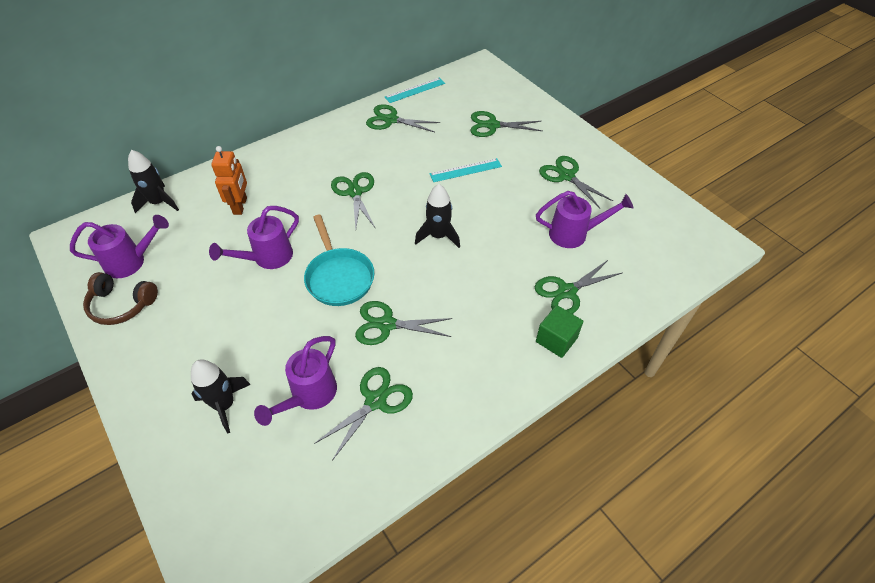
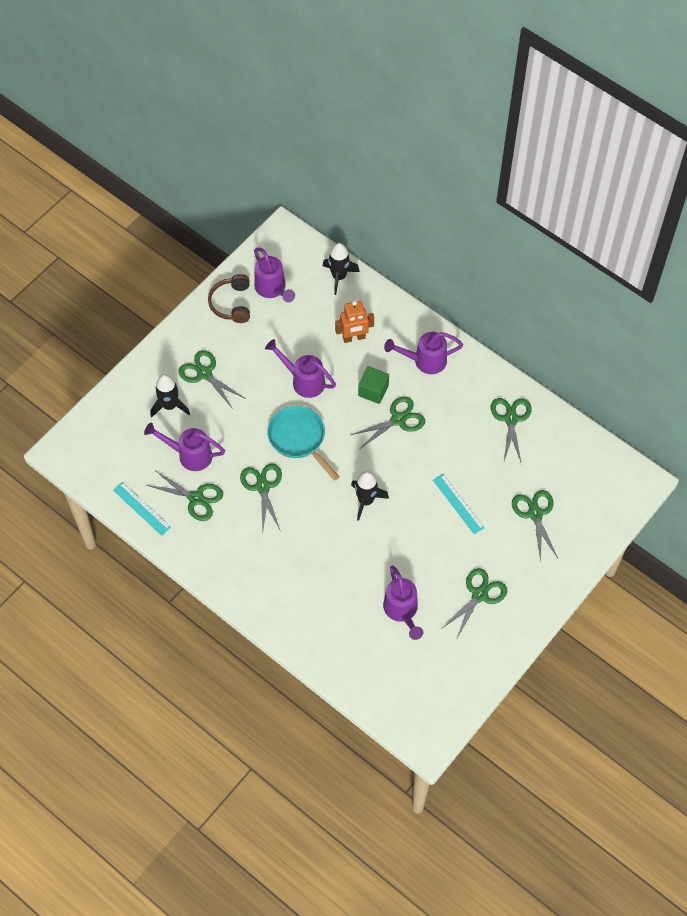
camera: 75 degrees right, 10 degrees up
(299, 161) = (425, 361): none -> purple watering can
(339, 277) = (299, 439): turquoise pan -> turquoise pan turned 90 degrees clockwise
(415, 90) = (568, 427): turquoise ruler -> turquoise ruler (141, 508)
(556, 340) = (281, 611): green cube -> green cube (373, 391)
(567, 291) = (333, 613): green scissors -> green scissors (204, 373)

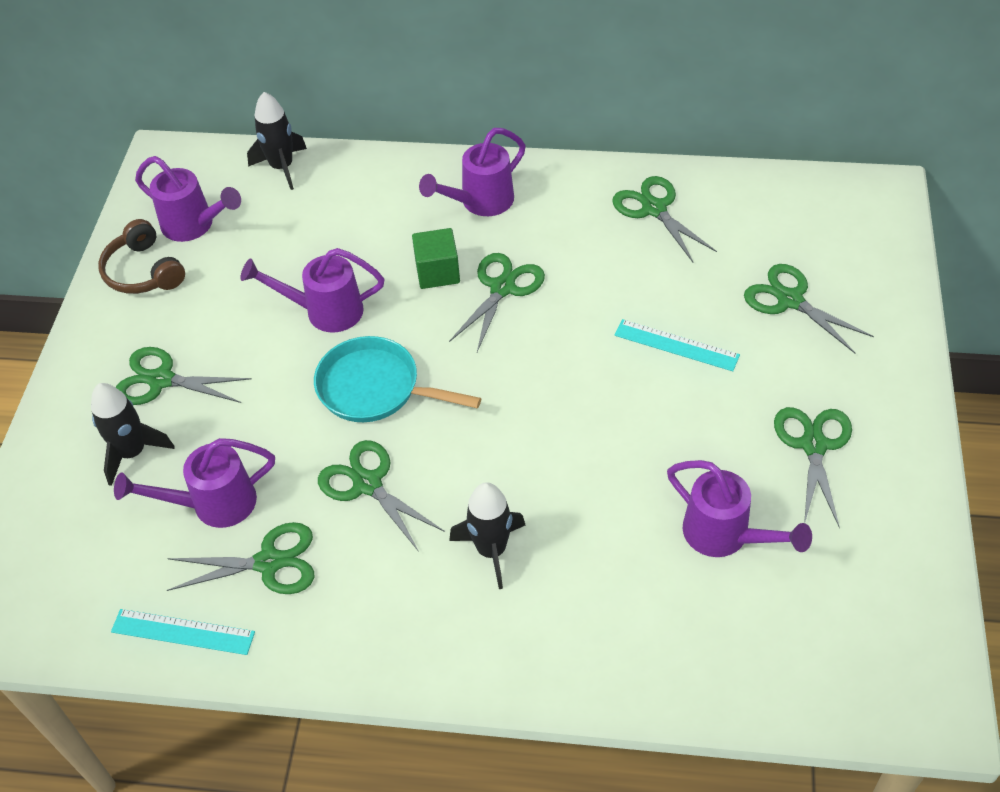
camera: 30 degrees left, 10 degrees down
(354, 338) = (359, 224): orange robot -> none
(366, 501) = (542, 415): black rocket -> black rocket (491, 550)

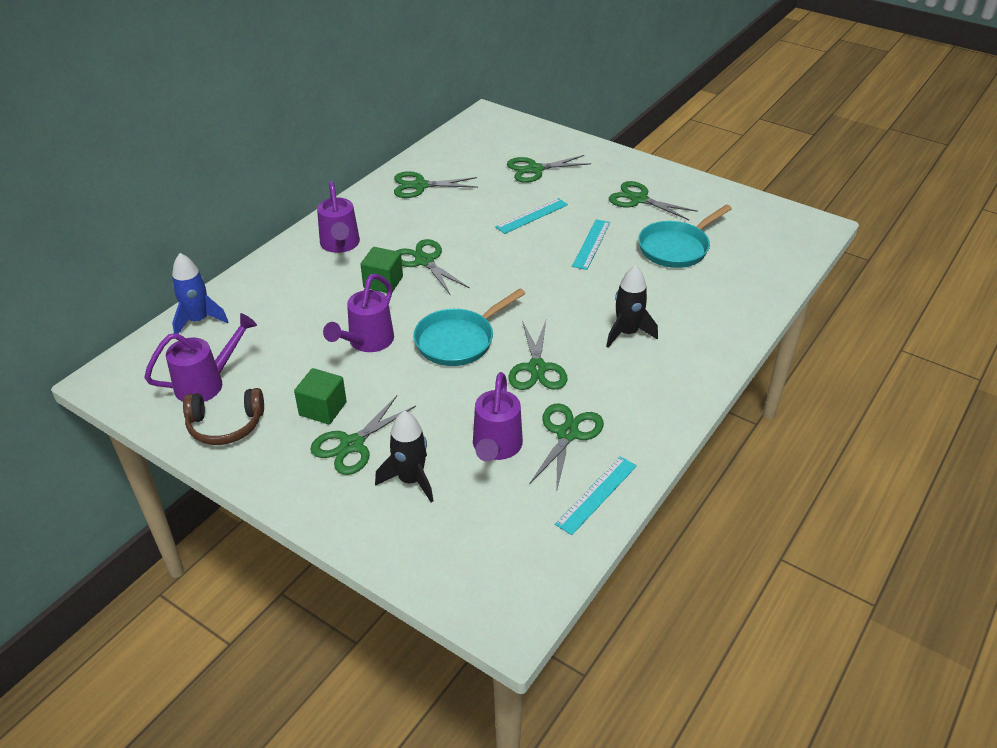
camera: 65 degrees left, 10 degrees down
(202, 330) = (323, 409): none -> green cube
(282, 167) = (198, 320): black rocket -> blue rocket
(368, 484) = (537, 368): green scissors -> green scissors turned 75 degrees counterclockwise
(660, 434) = (591, 244): none -> turquoise ruler
(725, 535) = (676, 248): purple watering can -> turquoise pan

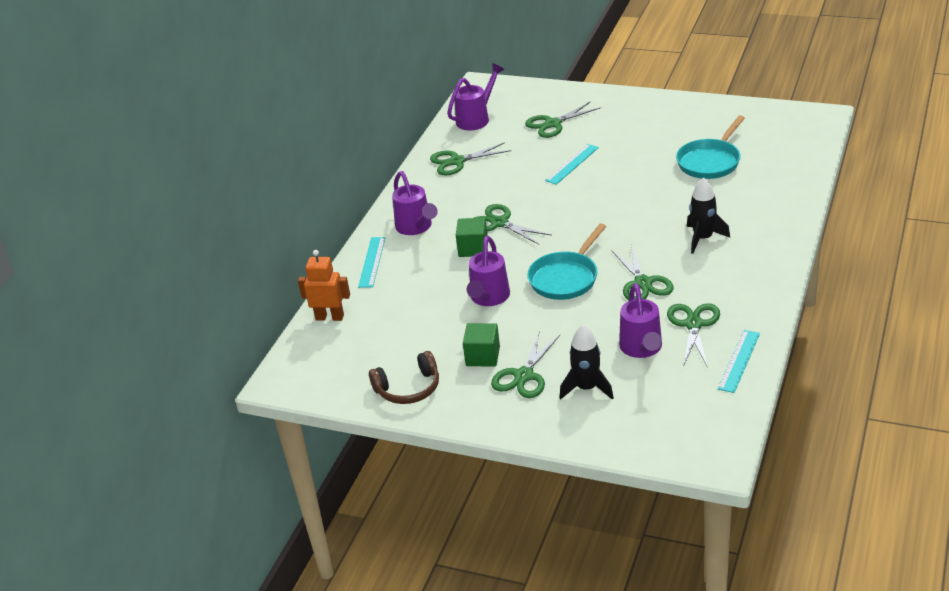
camera: 10 degrees left, 5 degrees down
(198, 320) = (330, 317): blue rocket -> orange robot
(207, 383) = (371, 362): purple watering can -> purple watering can (476, 118)
(591, 244) = (636, 175): turquoise ruler -> turquoise ruler (372, 262)
(639, 199) = (658, 129): green scissors -> none

